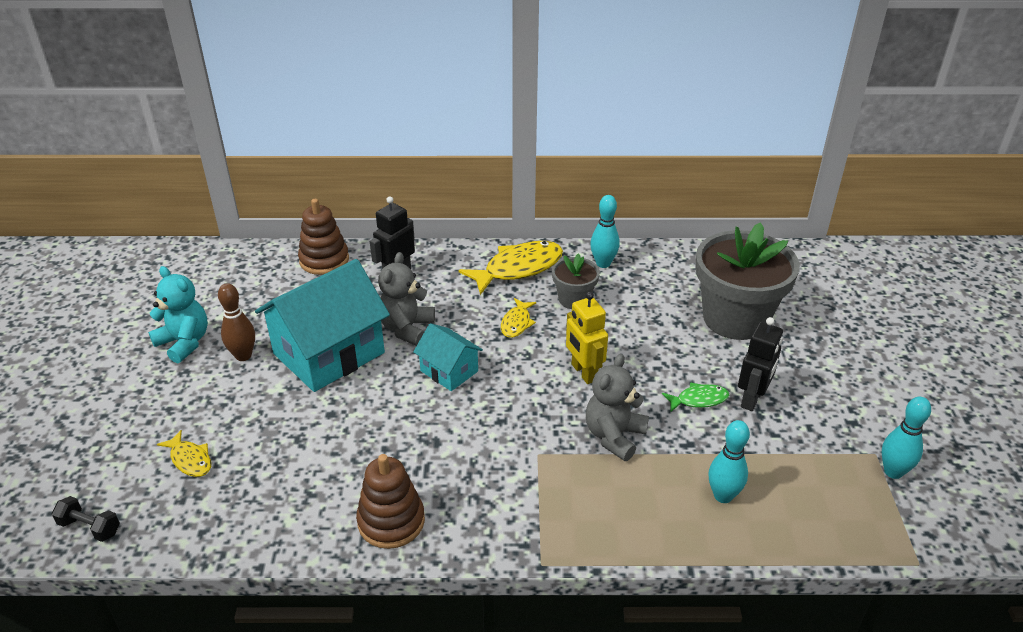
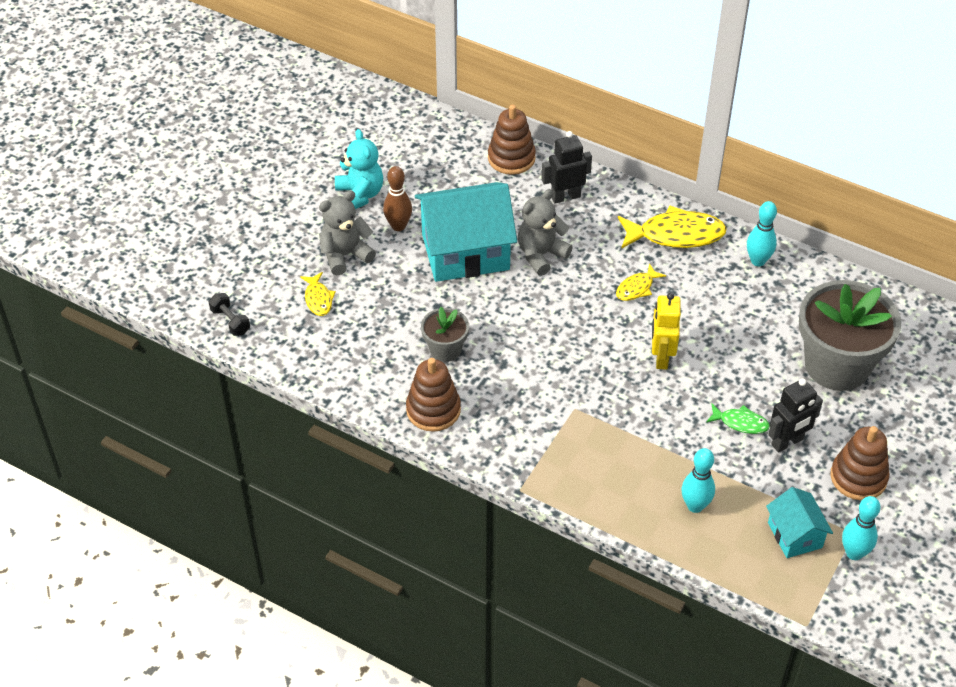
camera: 30 degrees right, 10 degrees up
(449, 371) = (551, 308): turquoise house -> turquoise house (795, 535)
(574, 299) = (703, 286): grey flower pot -> grey flower pot (445, 349)
(614, 436) = (645, 421): grey teddy bear -> grey teddy bear (345, 255)
(835, 402) = (858, 477): none -> brown stacking toy

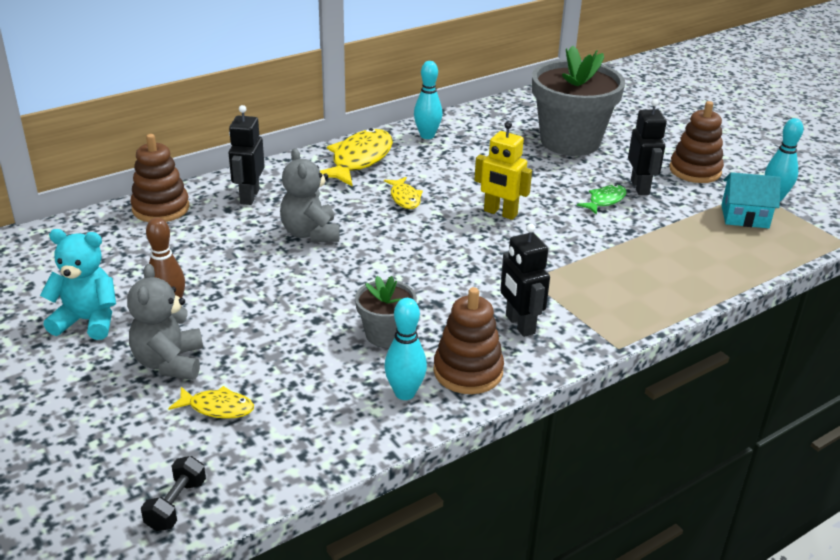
camera: 65 degrees left, 15 degrees down
(230, 321) = (176, 505): black dumbbell -> black dumbbell turned 60 degrees counterclockwise
(465, 251) = (257, 276): turquoise house -> none
(508, 421) = (519, 325): none -> black robot
(695, 506) = (690, 253): turquoise bowling pin -> turquoise bowling pin (405, 393)

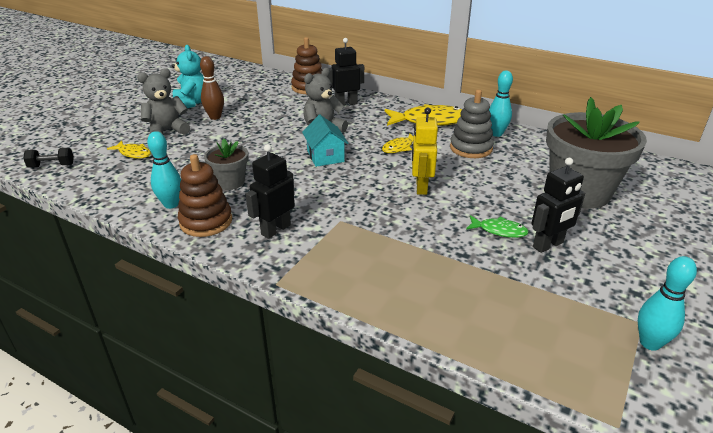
camera: 65 degrees right, 0 degrees up
(217, 408) = (133, 153): yellow fish -> yellow fish turned 45 degrees counterclockwise
(445, 160) = (471, 148): none -> grey stacking toy
(695, 171) = (628, 273): brown stacking toy -> none
(744, 216) = (576, 325): turquoise house -> turquoise house (325, 156)

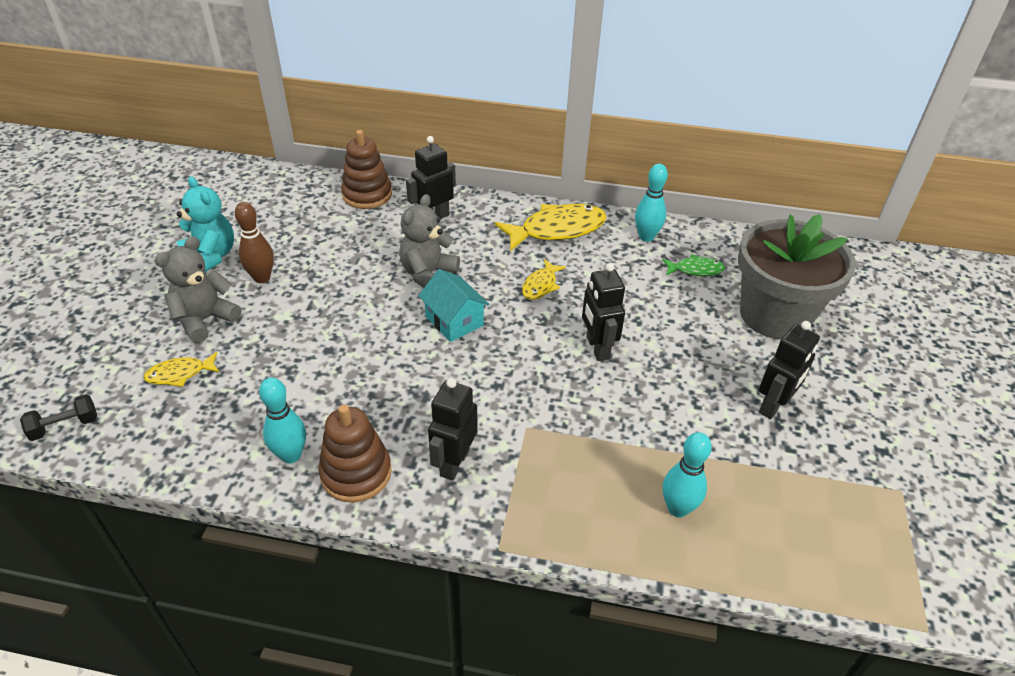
camera: 20 degrees left, 10 degrees up
(133, 153) = (180, 374): yellow fish -> yellow fish turned 150 degrees clockwise
(230, 182) = (351, 396): grey flower pot -> none
(421, 187) = (597, 348): yellow robot -> black robot
(471, 148) = (627, 268): grey stacking toy -> none
(499, 231) = (714, 397): green fish -> green fish (696, 270)
(650, 343) = (918, 515): turquoise bowling pin -> turquoise bowling pin (677, 508)

